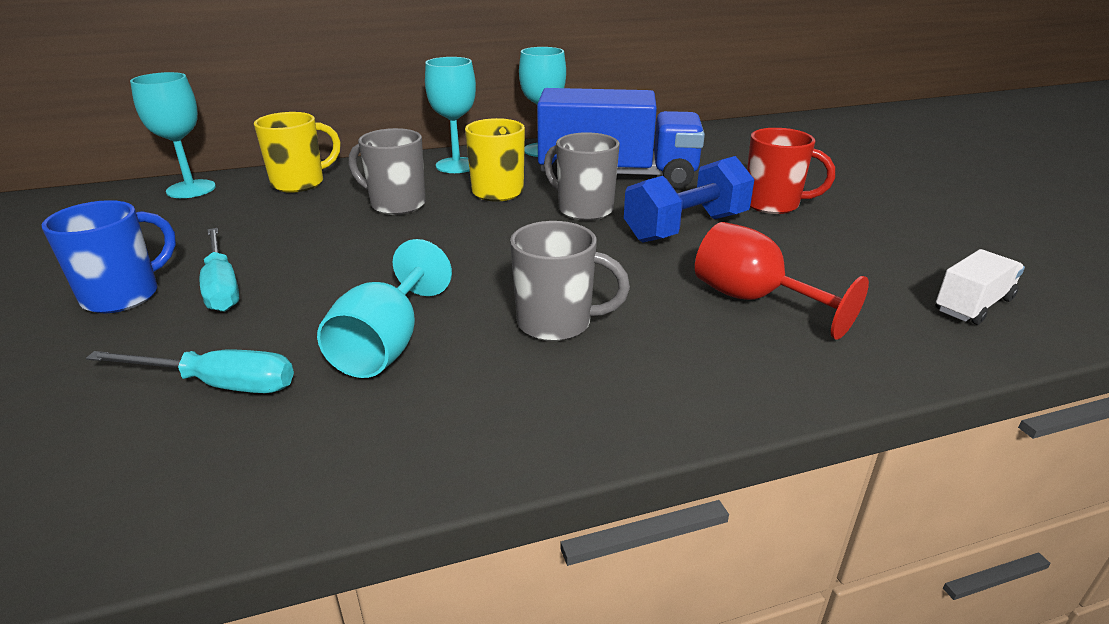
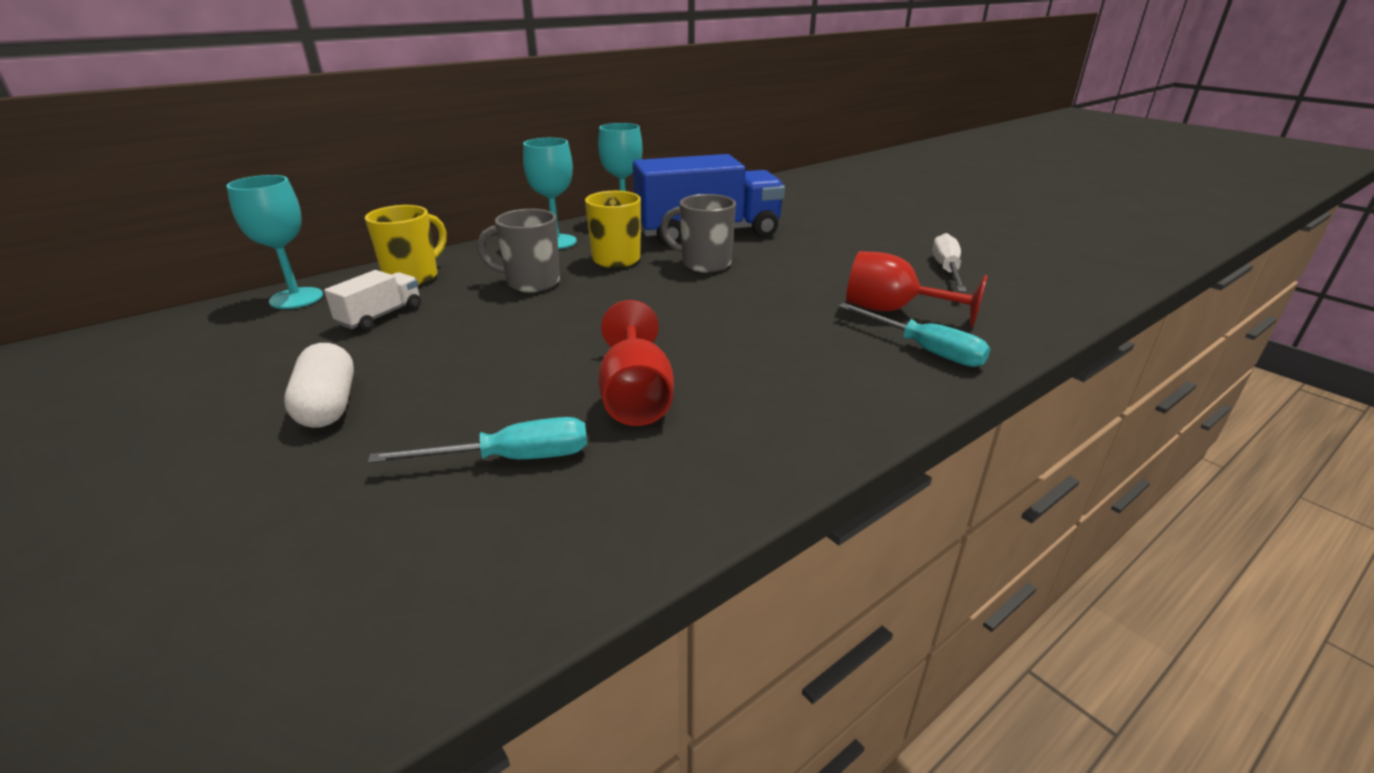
camera: 20 degrees left, 0 degrees up
(124, 296) = (328, 405): blue mug -> white capsule
(222, 287) = (427, 379): turquoise screwdriver -> turquoise screwdriver (924, 350)
(386, 345) = (636, 397): turquoise goblet -> red goblet
(557, 323) = (763, 354): grey mug -> none
(686, 228) = (799, 266): blue dumbbell -> none
(773, 204) = (849, 239): red mug -> none
(867, 260) = (947, 270): none -> white screwdriver
(973, 305) = (1037, 289): white truck -> white truck (381, 316)

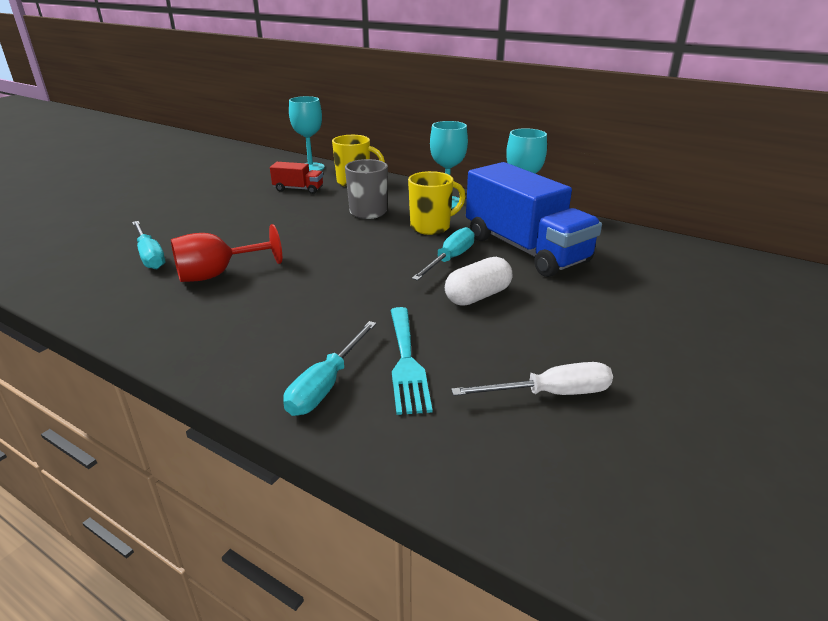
camera: 70 degrees right, 0 degrees up
(328, 405) = (198, 206): white capsule -> white capsule (478, 296)
(381, 316) = (298, 189): white truck -> red truck
(704, 264) = (450, 259): grey mug -> turquoise screwdriver
(893, 311) = (406, 362): red goblet -> turquoise fork

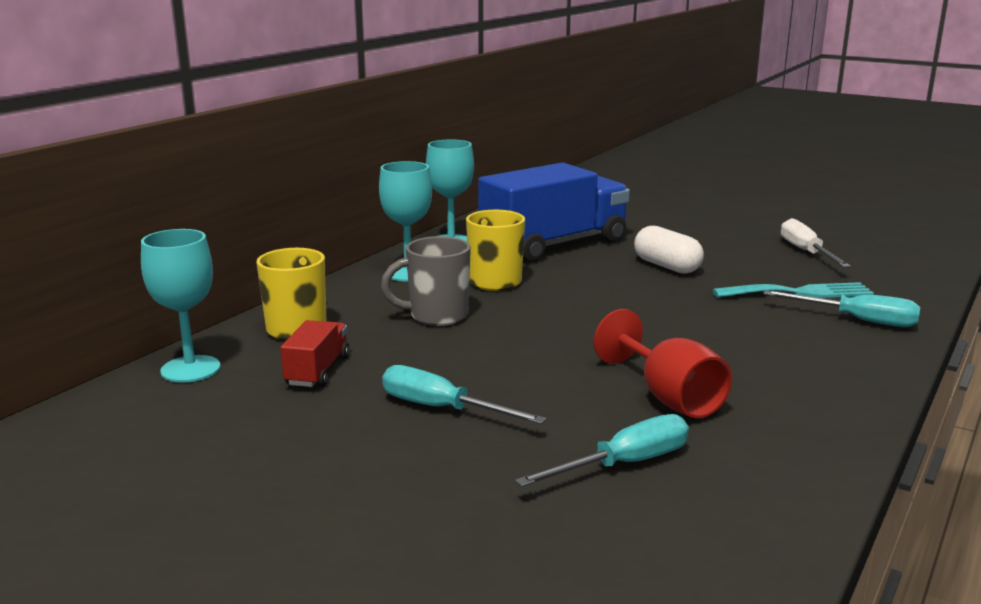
camera: 90 degrees left, 10 degrees down
(450, 259) = (587, 275): turquoise screwdriver -> turquoise screwdriver (442, 409)

